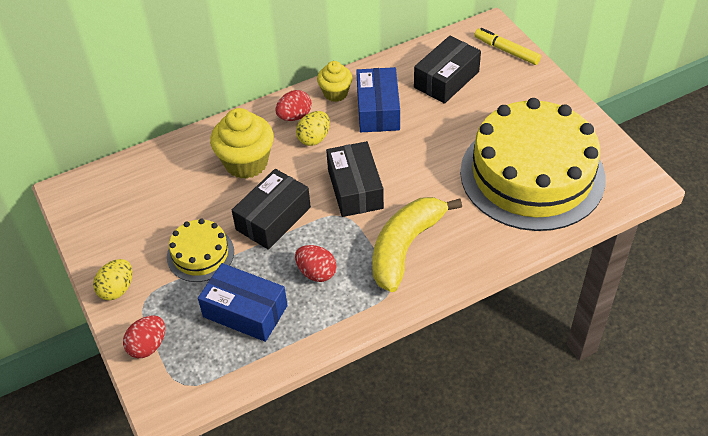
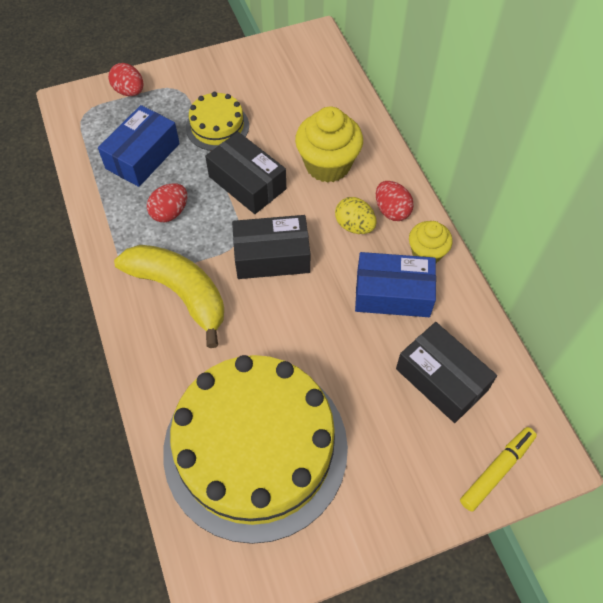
camera: 95 degrees right, 10 degrees up
(117, 289) = (194, 71): yellow egg -> none

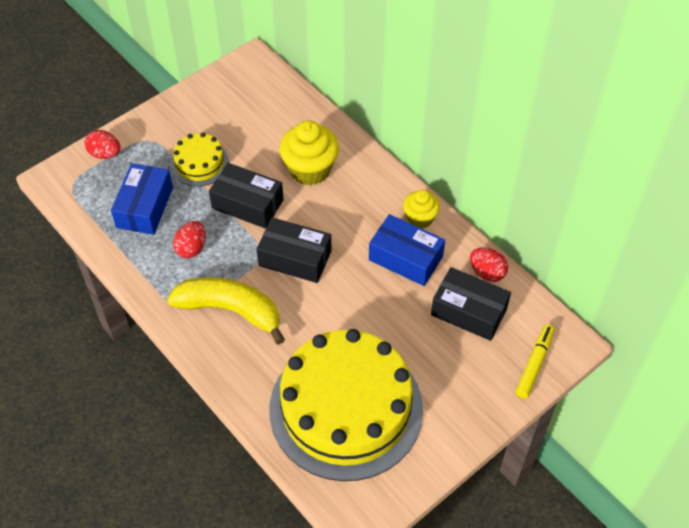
camera: 20 degrees left, 5 degrees down
(272, 256) = (295, 258): black box -> black box turned 45 degrees clockwise
(354, 226) = (353, 214): yellow egg -> none
(392, 211) = (378, 192): red egg -> red egg (487, 272)
(393, 293) = (405, 258): blue box -> blue box turned 45 degrees clockwise

